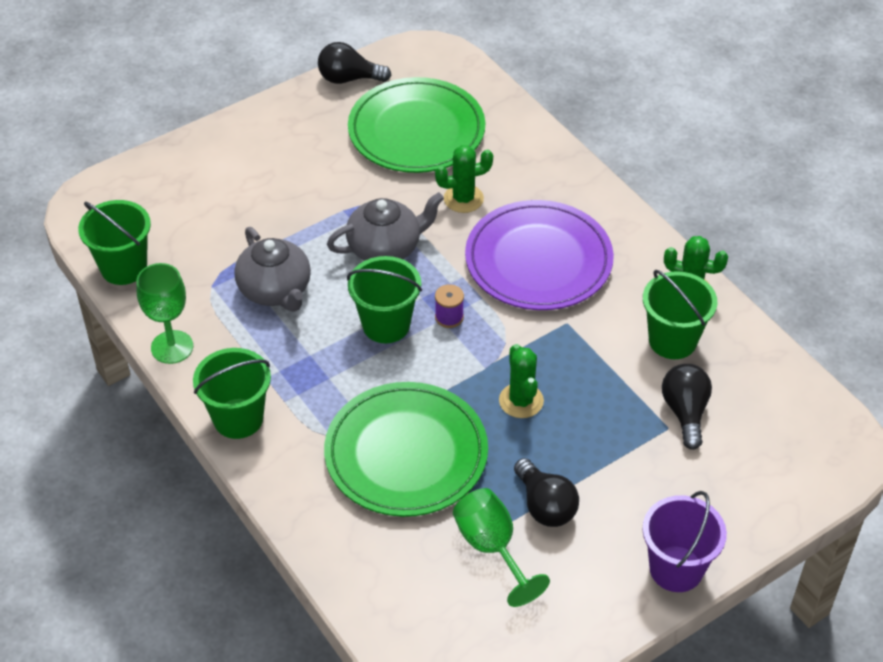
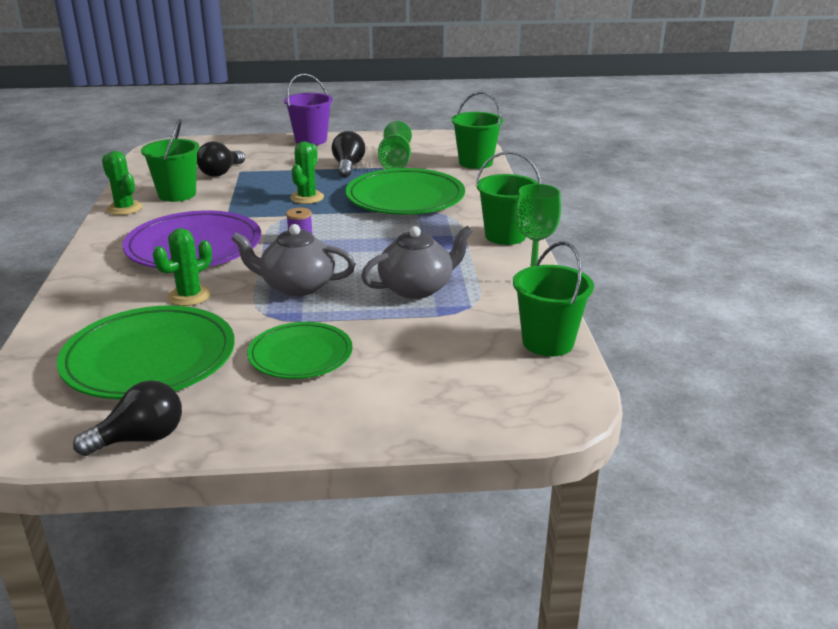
camera: 150 degrees left, 20 degrees down
(275, 290) = (417, 288): grey teapot -> grey teapot turned 60 degrees clockwise
(310, 177) = (300, 355): none -> green plate
(349, 79) = (140, 439): black light bulb -> black light bulb turned 60 degrees counterclockwise
(386, 325) = (351, 248): green bucket -> green bucket (475, 162)
(463, 199) = (189, 296): green cactus -> green cactus turned 60 degrees counterclockwise

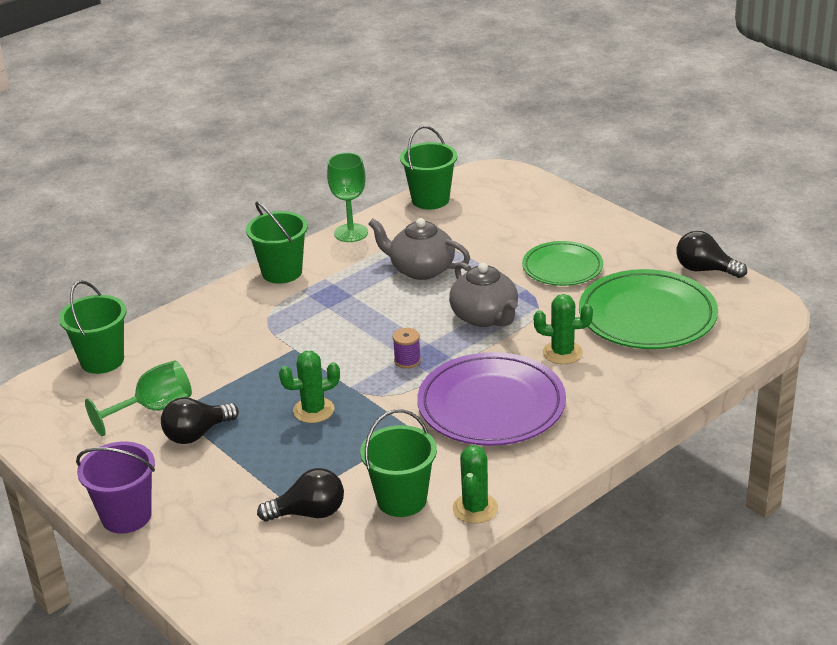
camera: 125 degrees left, 5 degrees up
(405, 198) = (250, 355): green plate -> none

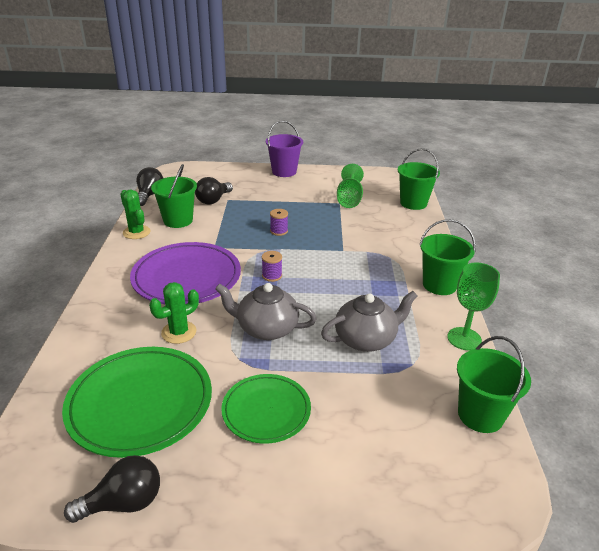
camera: 130 degrees right, 0 degrees up
(197, 434) = (312, 201): black light bulb -> black light bulb (149, 195)
(313, 410) = (279, 231): green cactus -> purple spool

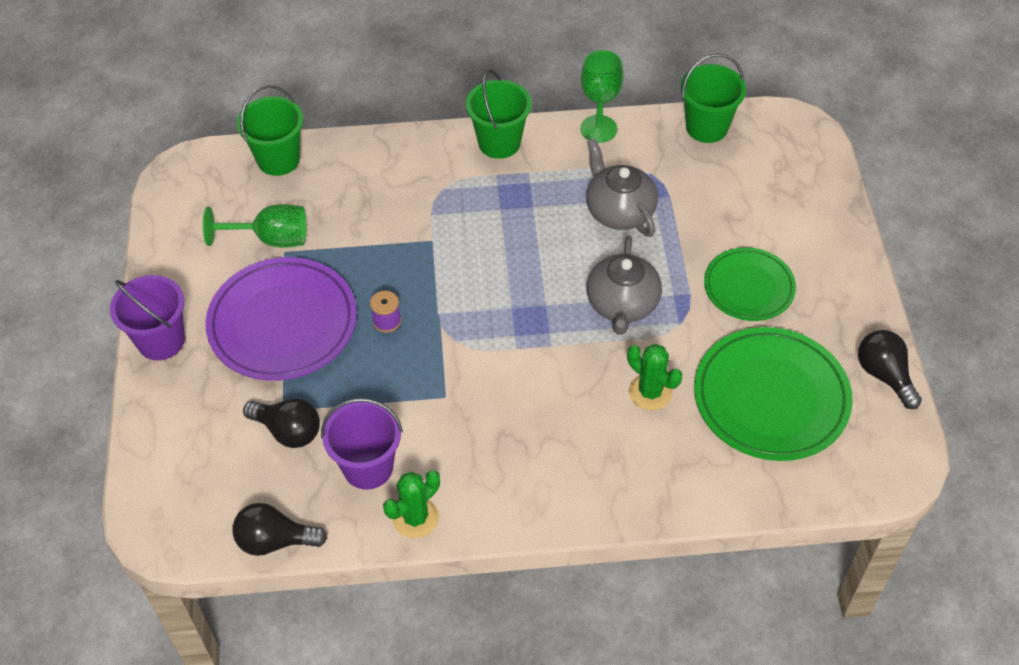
camera: 95 degrees left, 20 degrees up
(178, 220) = (368, 467): green bucket -> purple bucket
(187, 277) = (532, 413): purple plate -> purple plate (283, 323)
(272, 276) = (510, 314): purple spool -> none

